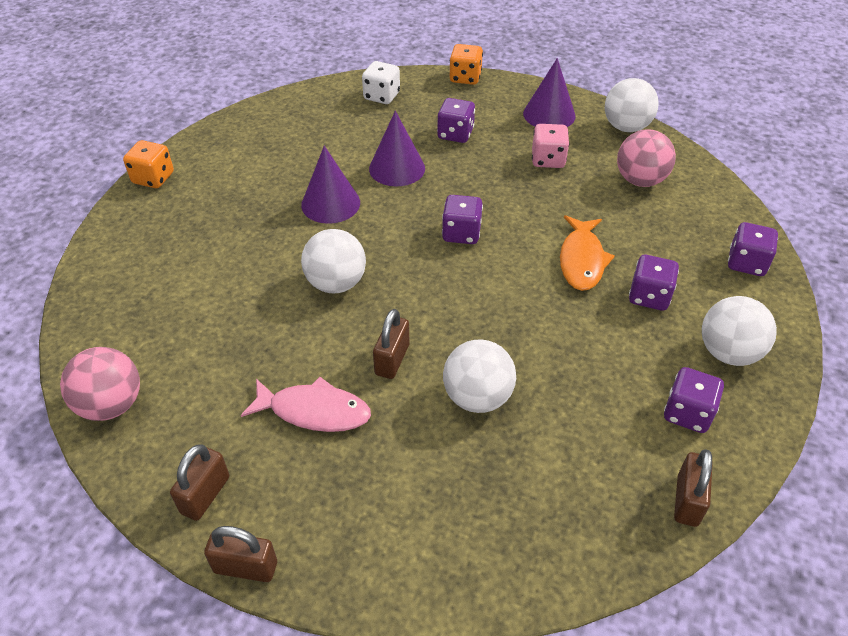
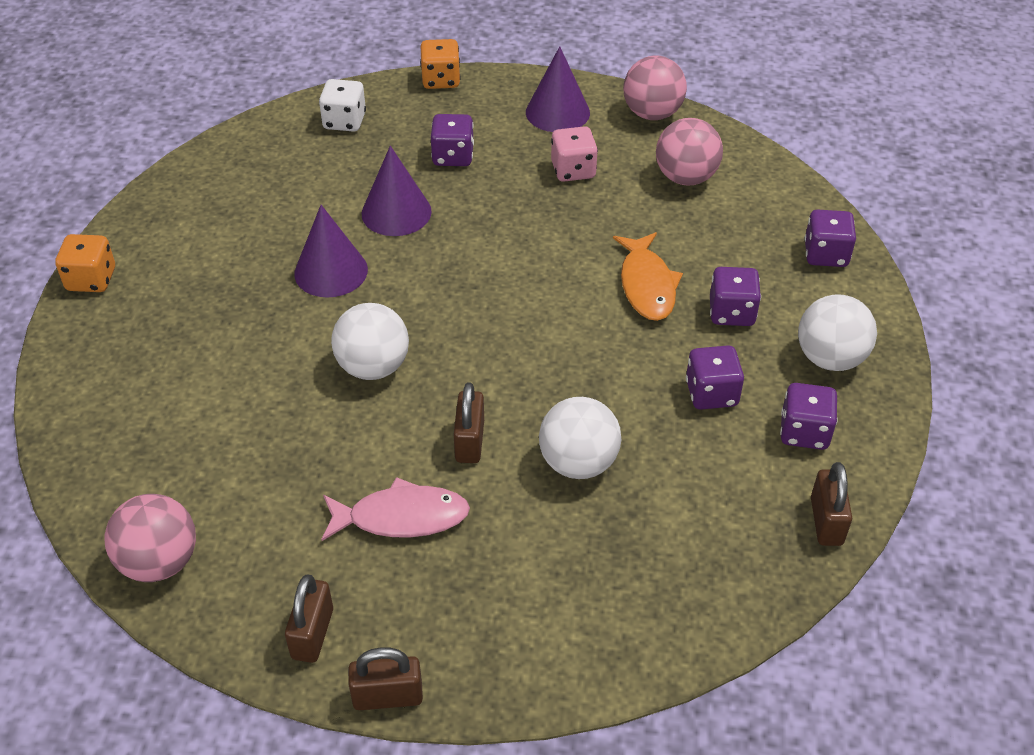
camera: 15 degrees left, 0 degrees up
(461, 233) = (500, 279): purple dice -> purple dice (711, 393)
(626, 127) = (652, 114): white ball -> pink ball

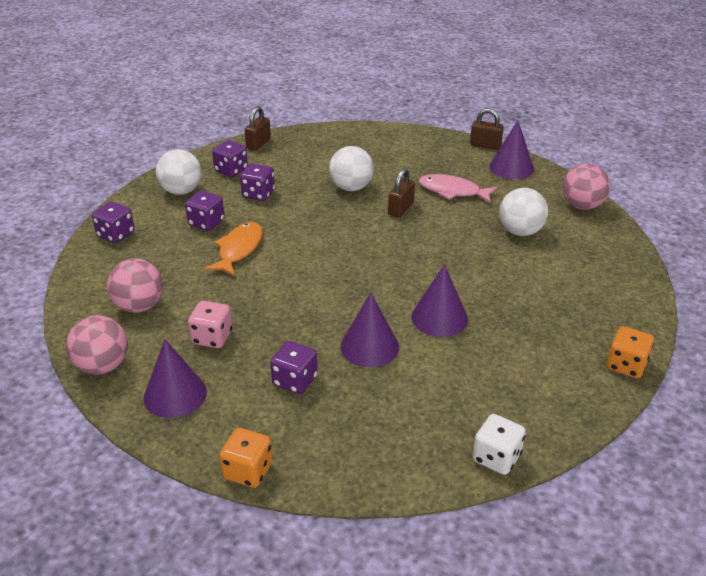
camera: 155 degrees left, 10 degrees down
(312, 634) = (511, 167): brown padlock -> purple cone
(344, 121) = (368, 451): white dice -> white dice (496, 458)
(373, 367) = (436, 254): white ball -> white ball (520, 231)

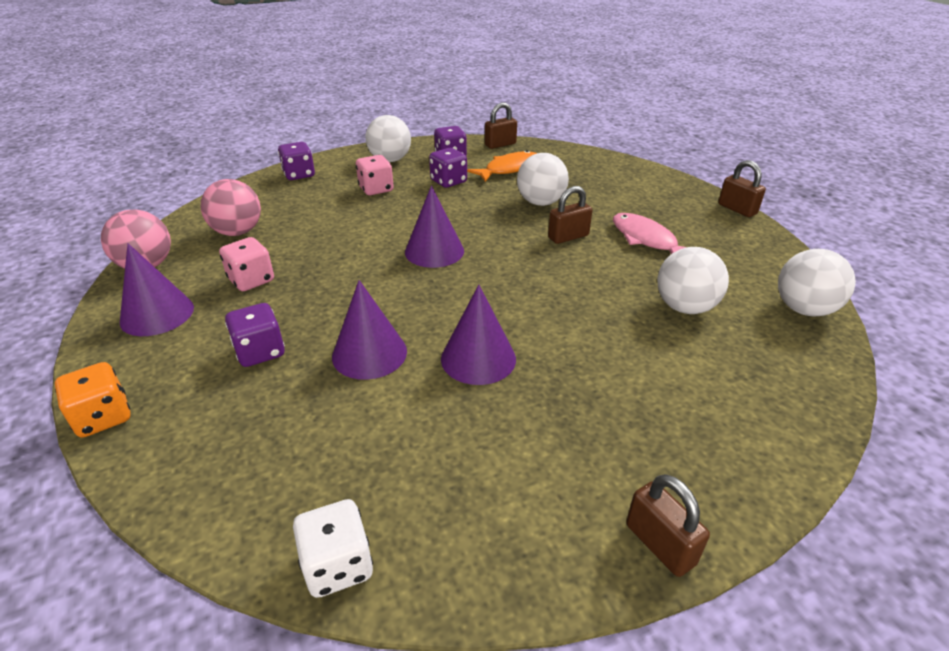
camera: 35 degrees right, 0 degrees up
(206, 223) = (376, 189): purple dice -> pink dice
(239, 249) = (372, 218): orange fish -> orange fish (509, 169)
(511, 167) = (747, 239): purple cone -> purple cone (434, 251)
(582, 206) = (804, 309): pink ball -> white ball
(626, 365) = (660, 544): orange dice -> brown padlock

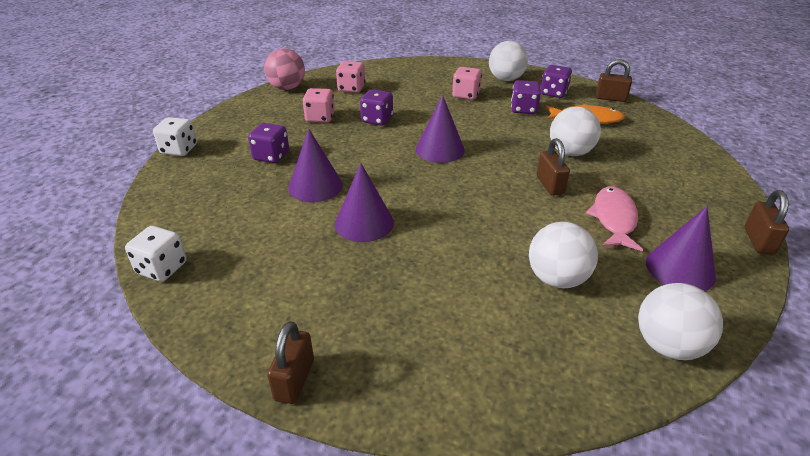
camera: 45 degrees right, 0 degrees up
(103, 417) = (179, 150): orange dice -> white dice
(157, 314) = (258, 114): purple cone -> purple cone (680, 269)
(238, 232) = (351, 88): pink ball -> pink dice
(299, 175) = (433, 67): purple dice -> purple dice (377, 120)
(568, 237) = (550, 185): brown padlock -> brown padlock turned 60 degrees clockwise

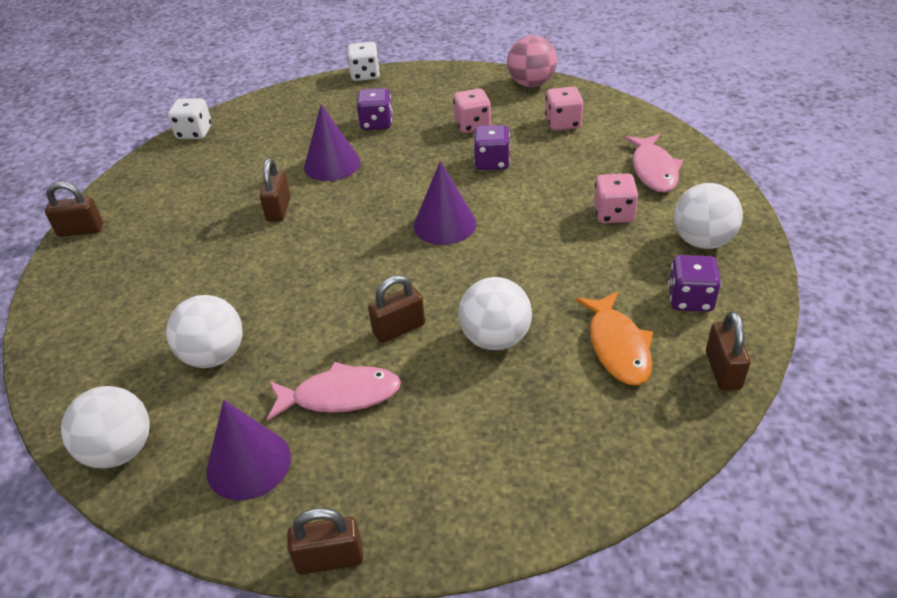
camera: 75 degrees right, 5 degrees up
(364, 223) = (279, 209): purple cone -> brown padlock
(429, 75) = (653, 170): none -> pink fish
(523, 109) = (605, 275): purple dice -> none

